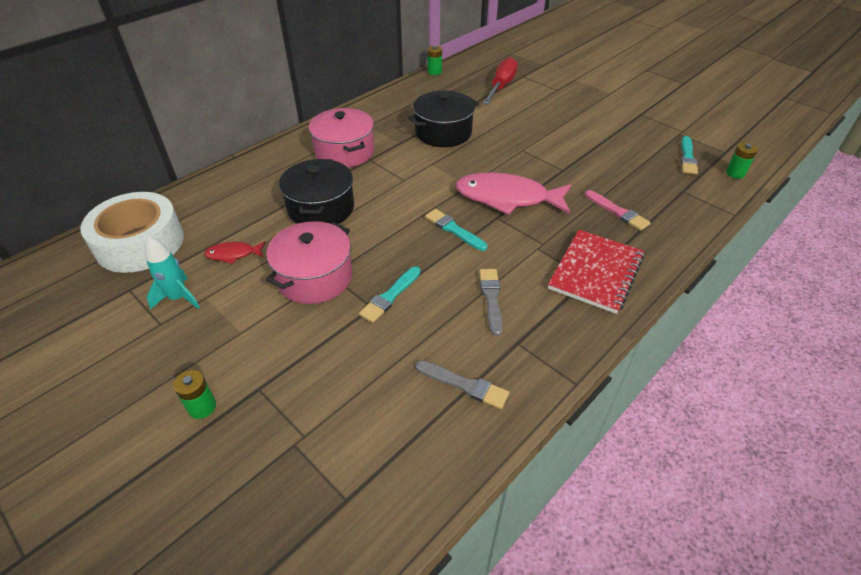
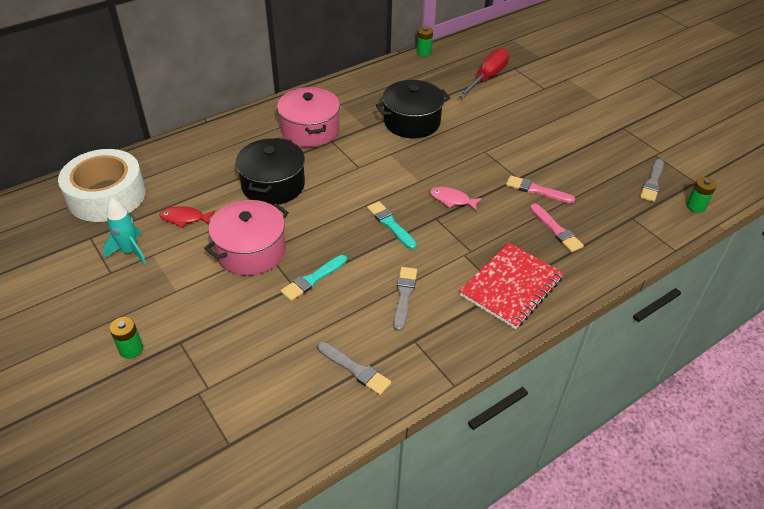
camera: 10 degrees right, 0 degrees up
(507, 198) = (452, 200): pink fish -> pink fish, size x0.46
(585, 178) = (536, 190): none -> pink brush
(687, 157) = (652, 182): turquoise brush -> grey brush

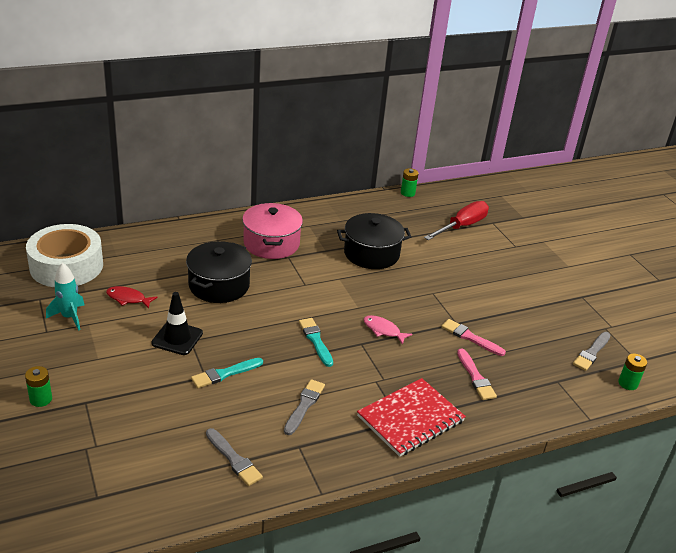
camera: 10 degrees right, 10 degrees down
(251, 251) = (177, 338): pink pot -> black traffic cone

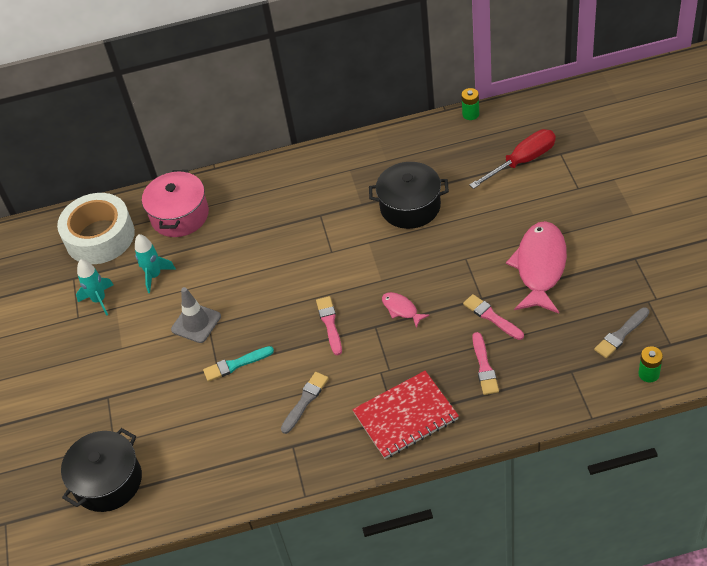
camera: 20 degrees right, 15 degrees up
(41, 399) = (69, 393): green battery -> none
(128, 298) = (154, 276): red fish -> turquoise rocket
(177, 338) = (196, 323): black traffic cone -> grey traffic cone
(219, 285) = (244, 256): black pot -> black pot (108, 481)
(234, 459) = (231, 459): grey brush -> none
(271, 243) = (305, 197): pink pot -> pink pot (180, 215)
(315, 340) = (330, 323): turquoise brush -> pink brush
(502, 301) = (540, 267): none -> pink fish

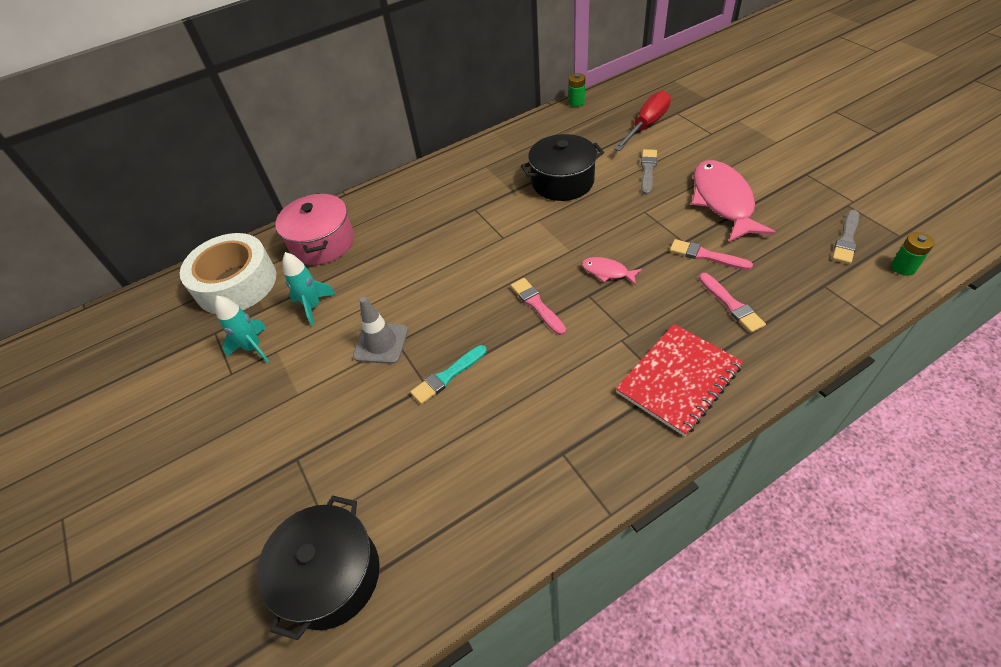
camera: 20 degrees left, 0 degrees up
(305, 401) = (551, 394): grey brush -> grey brush (648, 170)

